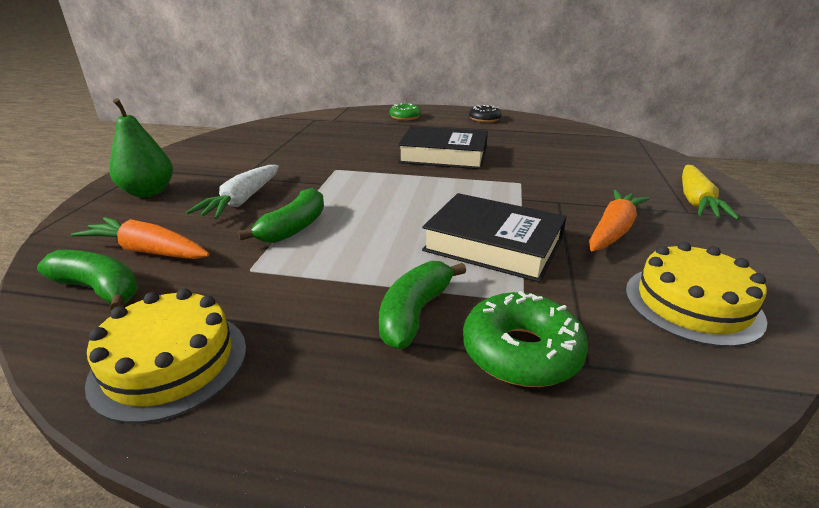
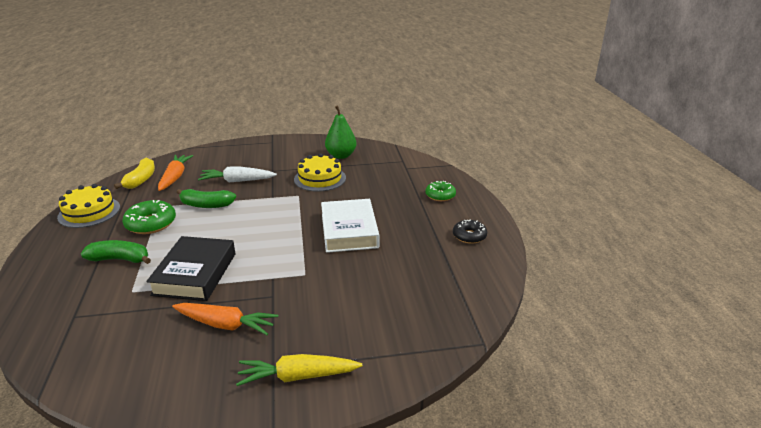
camera: 70 degrees right, 0 degrees up
(99, 290) = (141, 180): green banana -> yellow banana
(148, 192) = (240, 154): green pear -> green pear (341, 155)
(443, 155) = (349, 231): black book -> white book
(521, 352) = (86, 295): green donut -> green donut (151, 224)
(692, 304) = (126, 358): yellow cake -> yellow cake (320, 178)

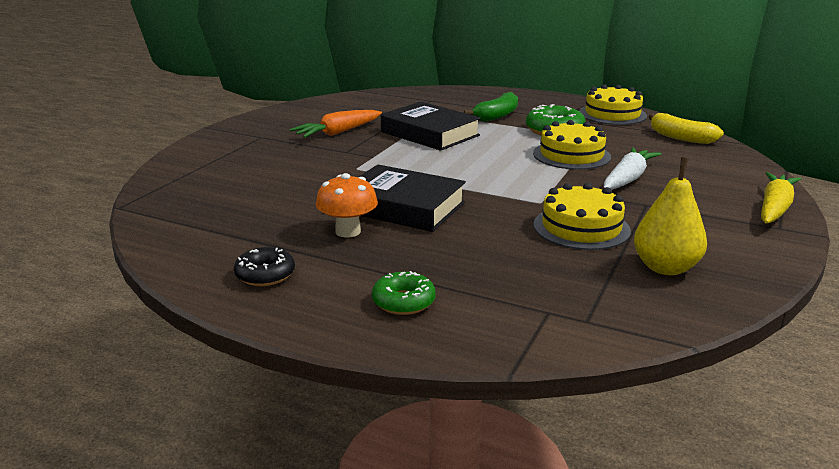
camera: 125 degrees right, 5 degrees down
(175, 177) = (673, 152): orange carrot -> none
(206, 205) = (571, 155): green banana -> yellow cake
(298, 376) = (237, 141): yellow carrot -> yellow carrot (774, 208)
(341, 155) = (665, 268): green pear -> yellow pear
(349, 231) = (403, 207): white book -> black book
(399, 234) = (348, 231): none -> orange mushroom

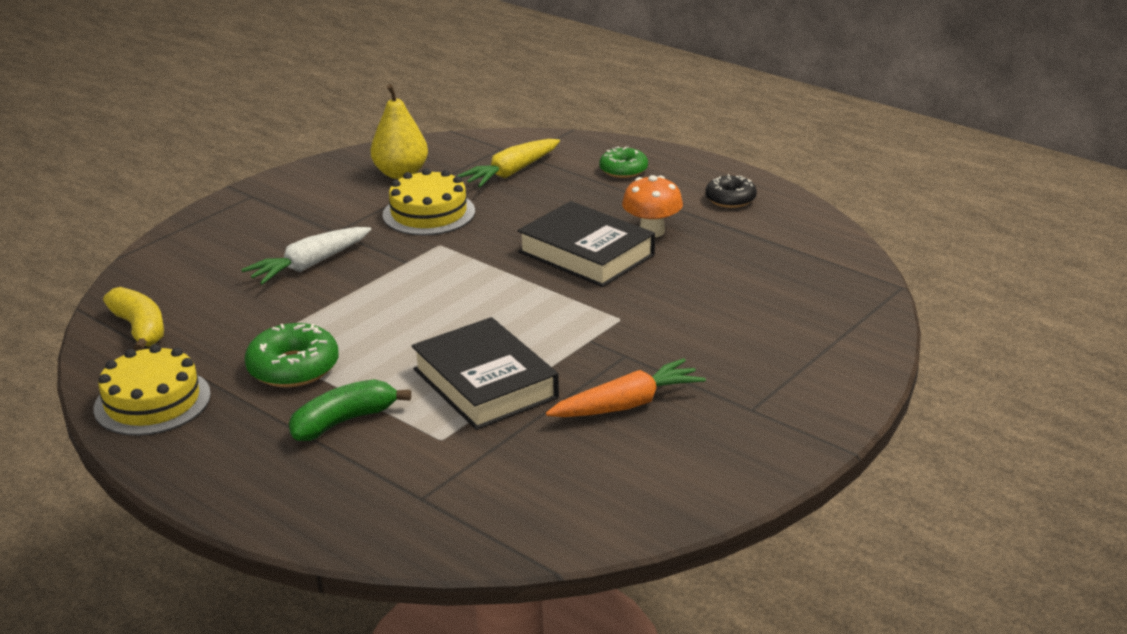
camera: 165 degrees left, 5 degrees up
(571, 155) = (328, 311): yellow cake -> none
(774, 208) = (220, 214): yellow carrot -> yellow carrot (511, 172)

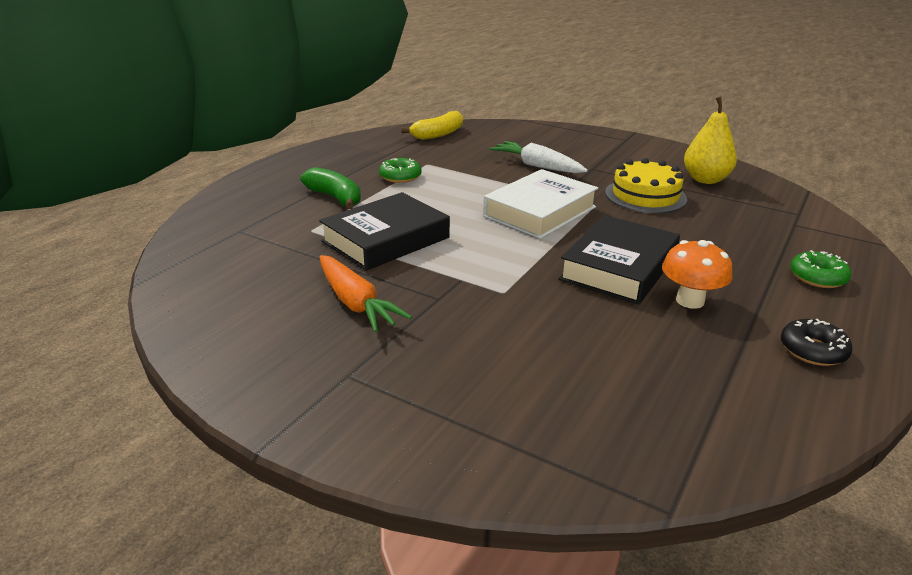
camera: 80 degrees right, 0 degrees up
(152, 401) = (359, 147): yellow cake -> none
(293, 367) = (400, 176): green donut -> green donut, size x0.66
(446, 279) = (540, 212): none -> white book
(511, 172) = (752, 222): yellow carrot -> none

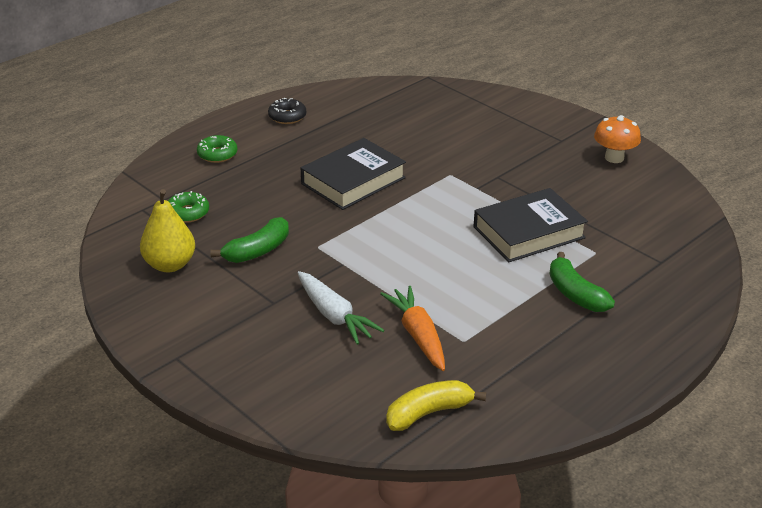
camera: 165 degrees left, 5 degrees up
(356, 303) = (556, 180): orange carrot -> orange carrot (418, 335)
(400, 176) = (501, 320): green donut -> green donut (187, 213)
(540, 212) = (377, 245): white book -> none
(645, 196) = (257, 251): yellow cake -> green banana
(690, 301) = (327, 151): orange mushroom -> orange mushroom (614, 158)

